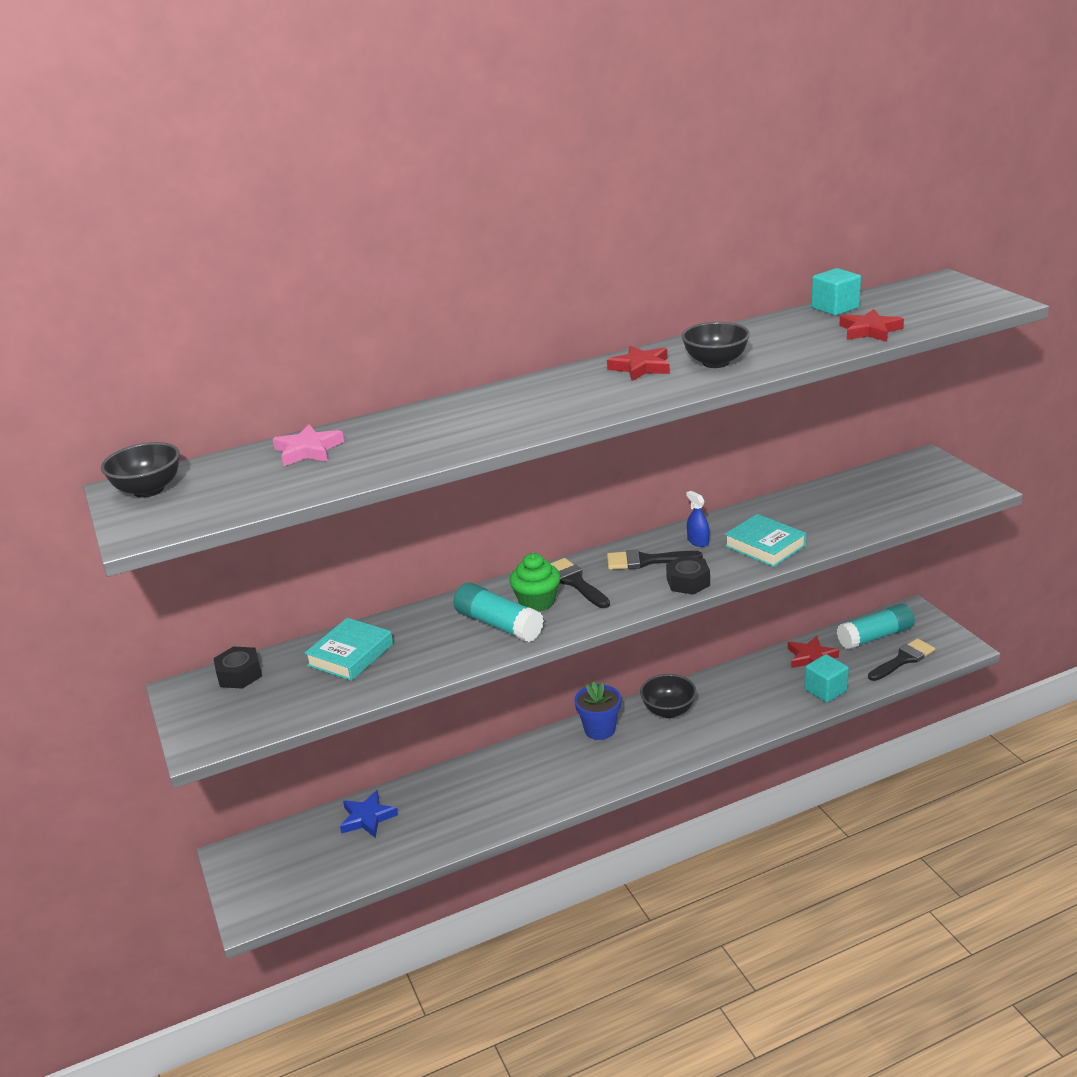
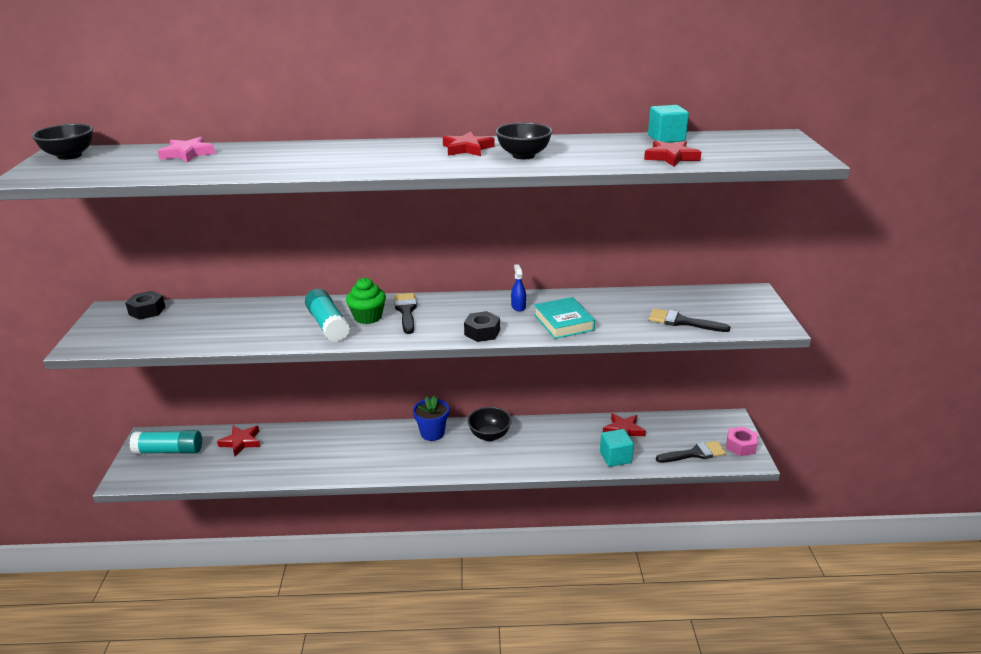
camera: 20 degrees right, 0 degrees up
(350, 655) = (220, 317): turquoise book -> none
(367, 818) = (241, 442): blue star -> red star
(646, 561) = (468, 310): black brush -> black brush (682, 322)
(875, 636) = (686, 430): turquoise glue stick -> turquoise glue stick (169, 451)
(942, 636) = (740, 446): none -> pink nut

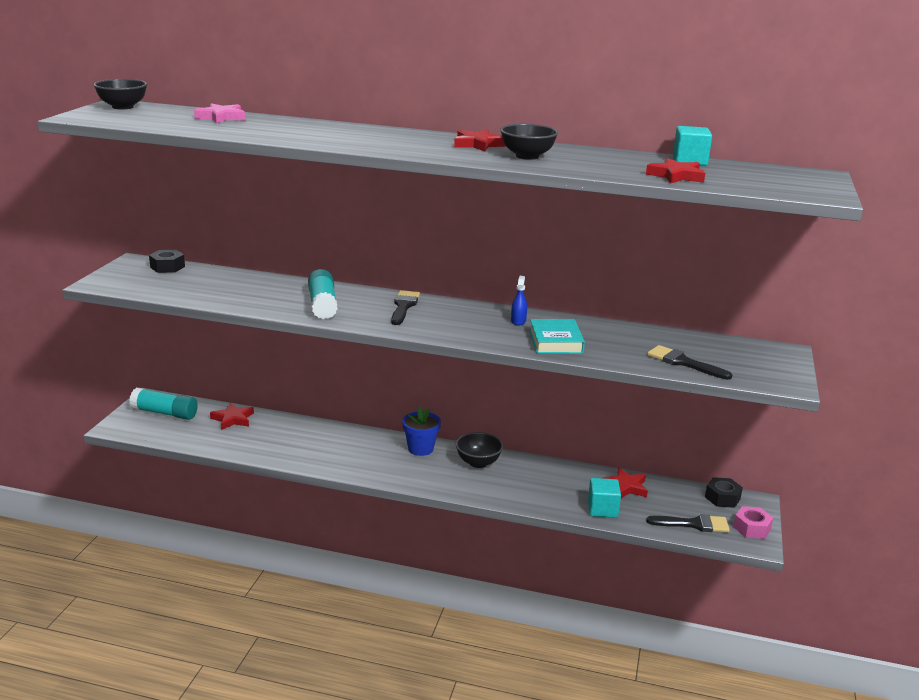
camera: 15 degrees right, 5 degrees down
(368, 317) = (364, 305): green cupcake -> none
(482, 332) = (467, 336): black nut -> black nut (722, 498)

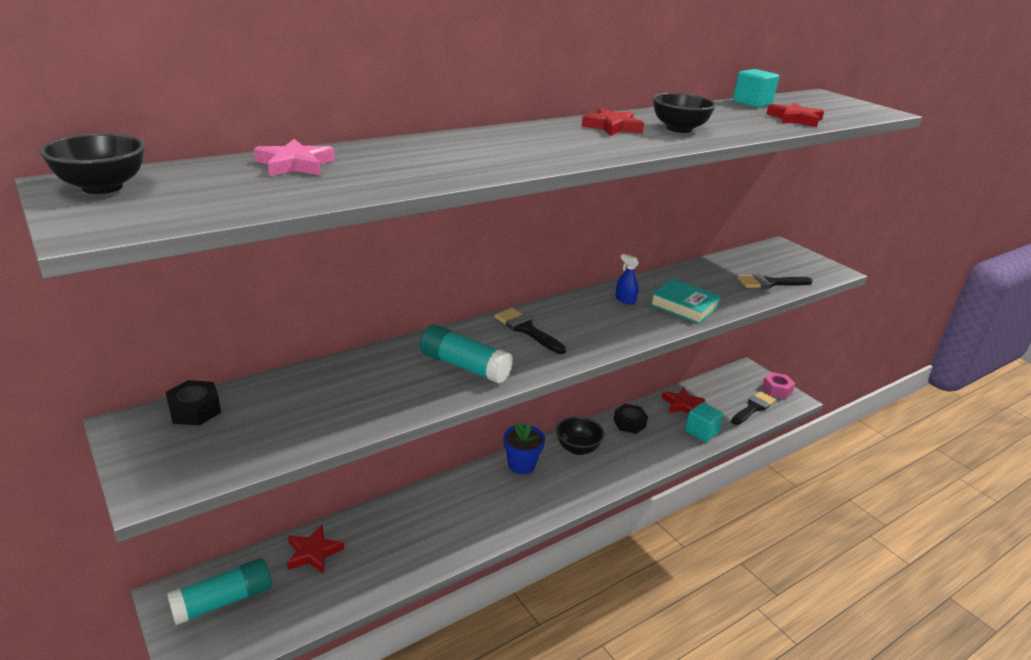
camera: 50 degrees left, 5 degrees up
(722, 498) = (732, 377): black nut -> black nut (629, 423)

